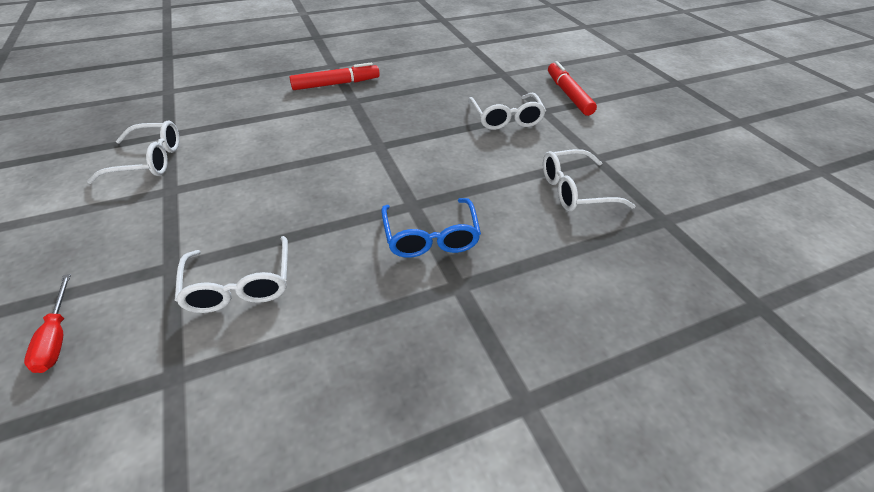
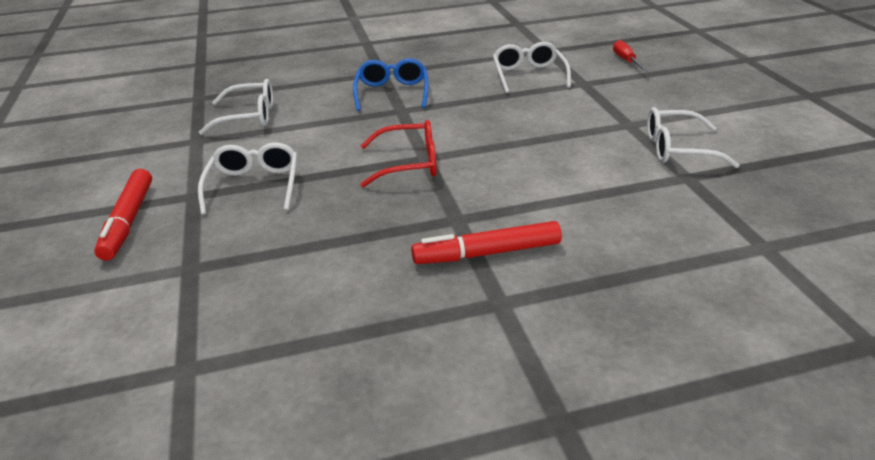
camera: 170 degrees left, 10 degrees down
(392, 140) = (409, 164): none -> red glasses

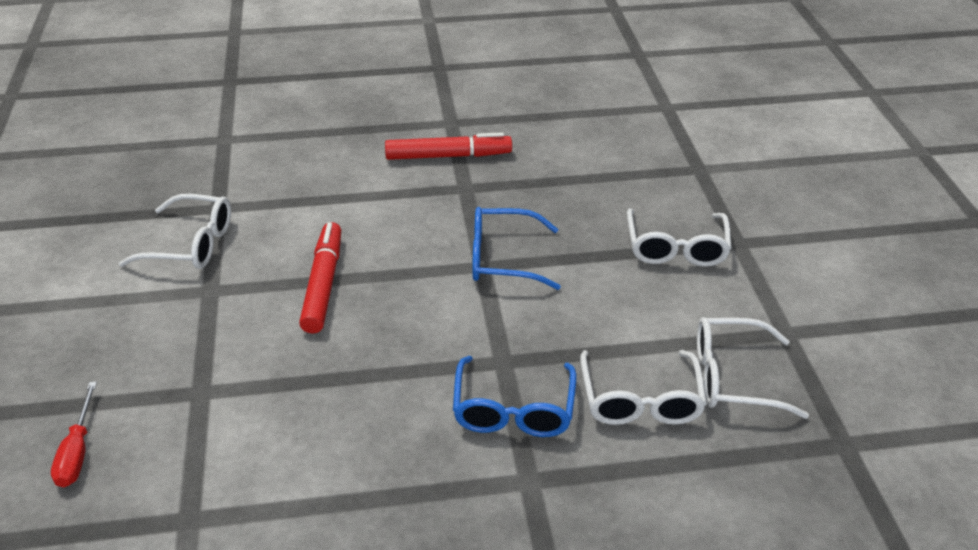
camera: 175 degrees left, 5 degrees up
(128, 221) = (788, 219): red marker -> red marker (323, 284)
(409, 164) = (502, 259): red glasses -> blue glasses
(528, 75) = (273, 429): white glasses -> white glasses (640, 400)

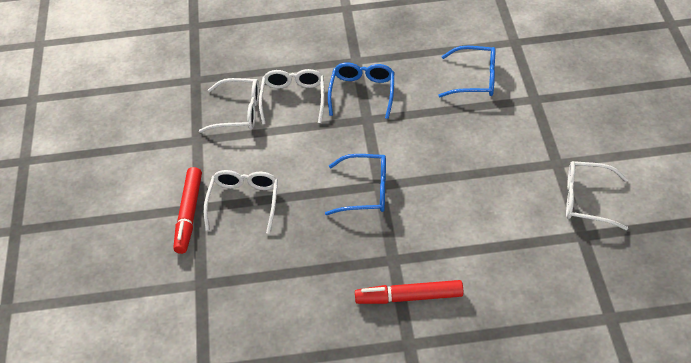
camera: 175 degrees left, 10 degrees up
(77, 451) = (584, 68): red screwdriver -> none
(297, 433) = (475, 79): none -> blue glasses
(323, 284) = (484, 169): red marker -> red marker (189, 214)

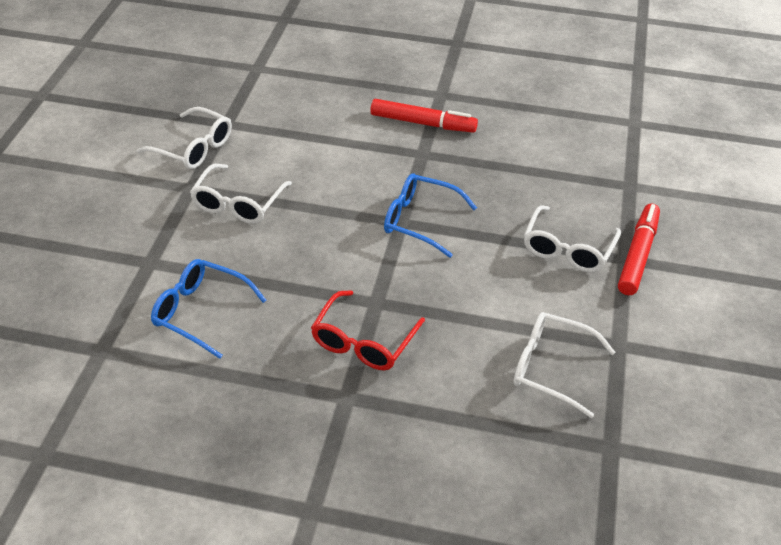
camera: 165 degrees left, 5 degrees down
(293, 99) = (465, 363): white glasses -> white glasses (238, 203)
(362, 92) = (363, 342): blue glasses -> red glasses

